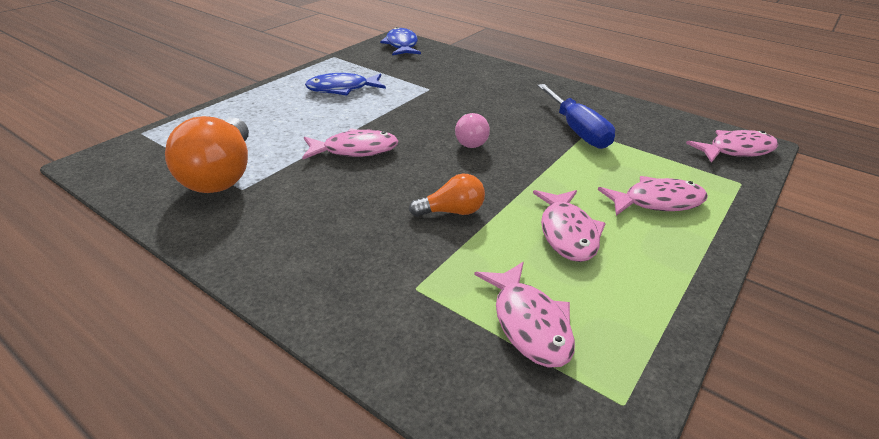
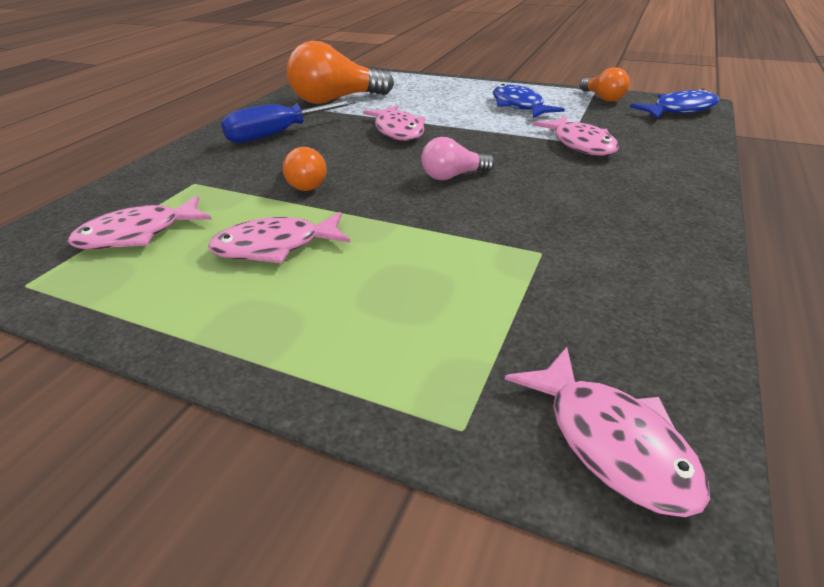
camera: 80 degrees right, 0 degrees up
(355, 59) = (603, 98): none -> orange light bulb
(577, 130) = (540, 243): blue screwdriver -> blue screwdriver (277, 134)
(657, 202) = (360, 316): pink fish -> pink fish (580, 144)

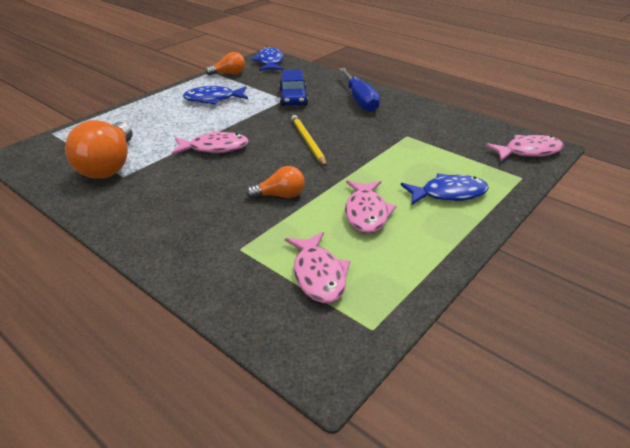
camera: 75 degrees left, 0 degrees up
(277, 134) = (166, 202): blue screwdriver -> blue screwdriver (360, 100)
(352, 319) = (448, 194): none -> blue fish
(452, 176) = (308, 142): pink light bulb -> yellow pencil
(580, 144) = (293, 97): pink fish -> blue car

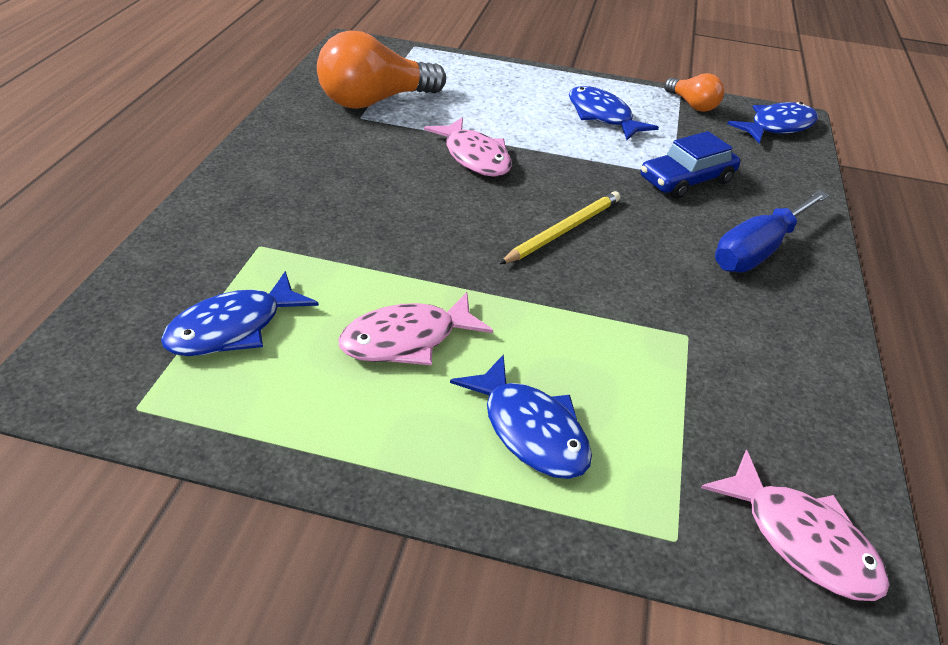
camera: 60 degrees right, 5 degrees up
(280, 195) = (398, 244): orange light bulb -> none
(318, 275) = (233, 328): pink fish -> blue fish

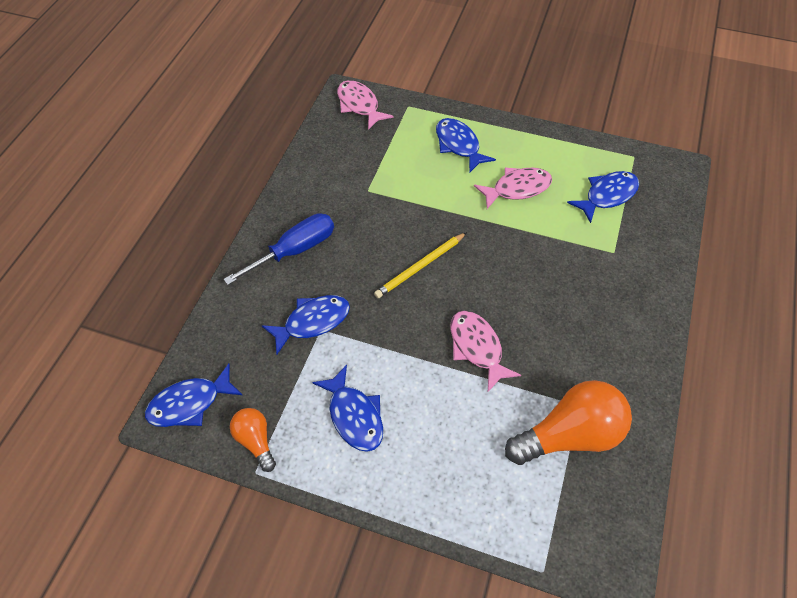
camera: 170 degrees left, 15 degrees up
(686, 180) = (312, 322): blue car -> blue fish

